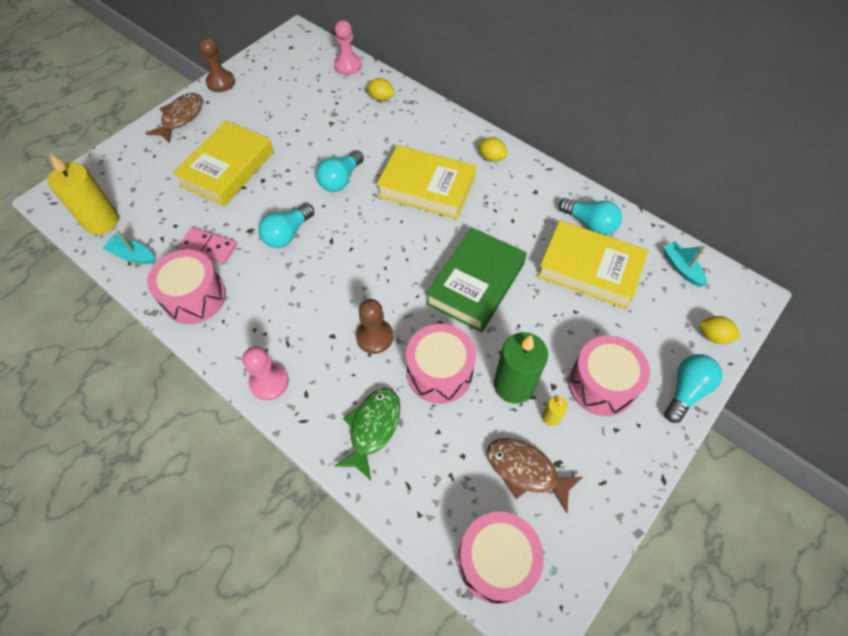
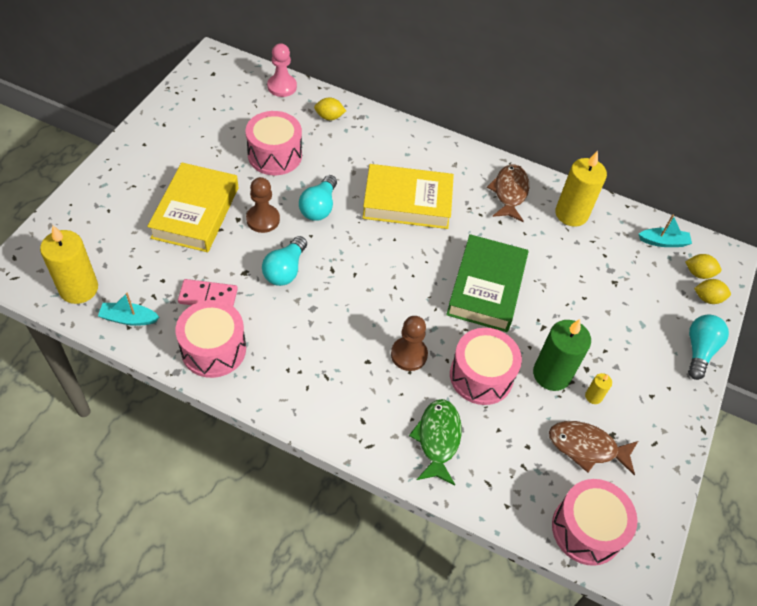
camera: 20 degrees left, 5 degrees down
(181, 118) = (121, 165): brown fish -> brown fish (509, 192)
(221, 82) = (151, 121): brown pawn -> brown pawn (263, 219)
(269, 382) = (322, 417): pink pawn -> none
(491, 157) = (460, 163): yellow lemon -> yellow lemon (698, 273)
(589, 224) = (571, 214): turquoise light bulb -> yellow candle
(589, 269) = (584, 256): yellow book -> none
(601, 384) = (627, 359): pink drum -> pink drum (275, 155)
(681, 268) = (663, 242): turquoise boat -> turquoise boat turned 135 degrees clockwise

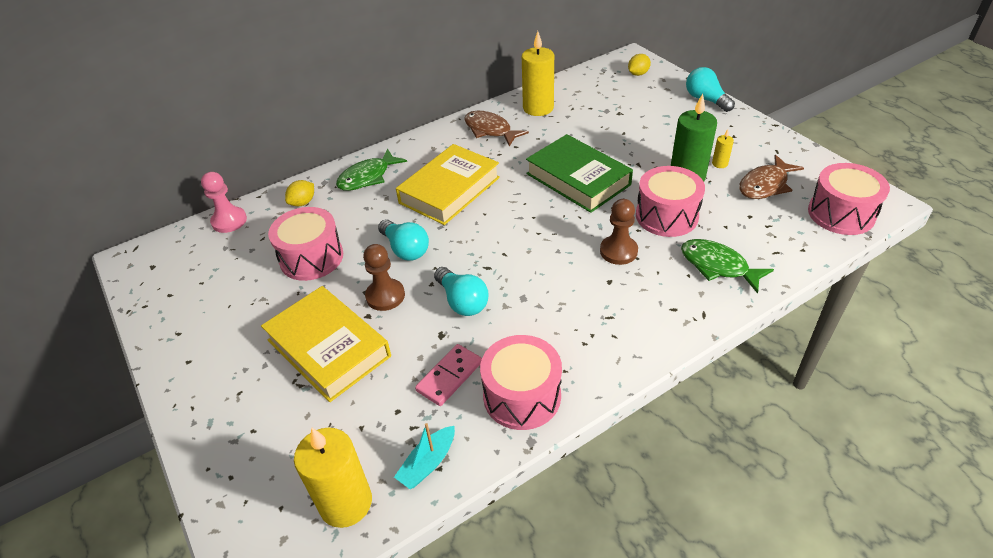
camera: 50 degrees left, 10 degrees down
(386, 140) = (367, 177): none -> green fish
(663, 242) = (598, 77): turquoise boat -> none
(707, 298) = (662, 79): yellow lemon -> none

